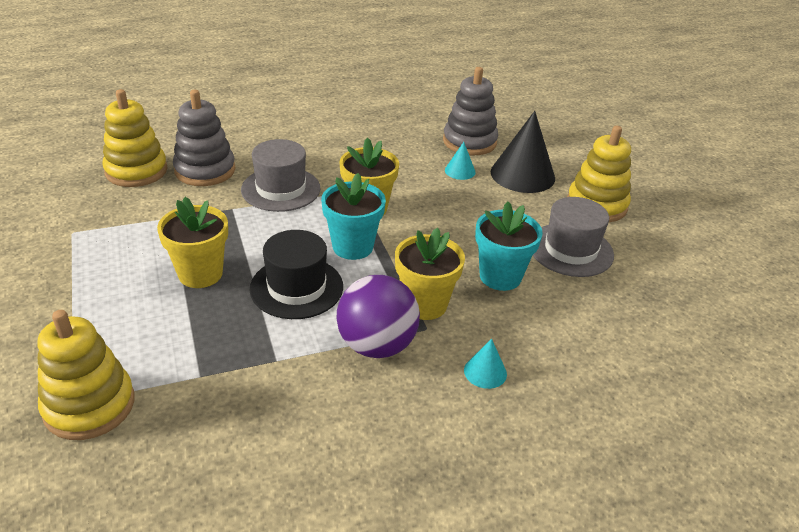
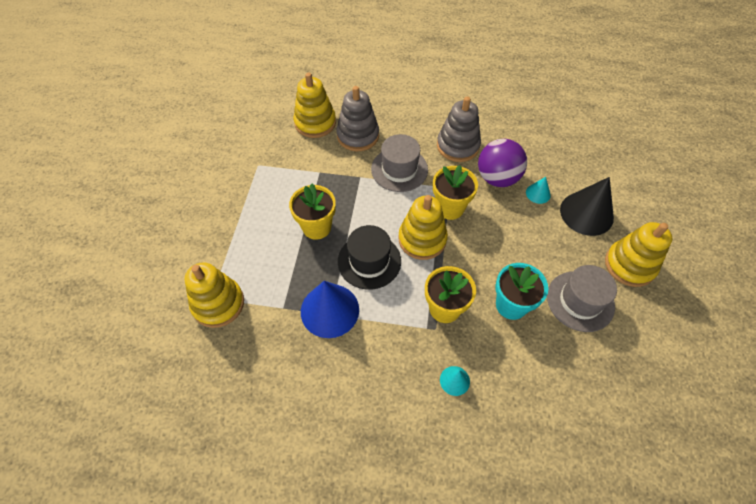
camera: 30 degrees right, 20 degrees up
(272, 356) = (329, 310): none -> blue cone
(352, 247) = (422, 239): turquoise flower pot -> yellow stacking toy
(376, 345) = (396, 329): purple ball -> purple ball (497, 178)
(469, 142) = (562, 165): grey stacking toy -> grey stacking toy (458, 146)

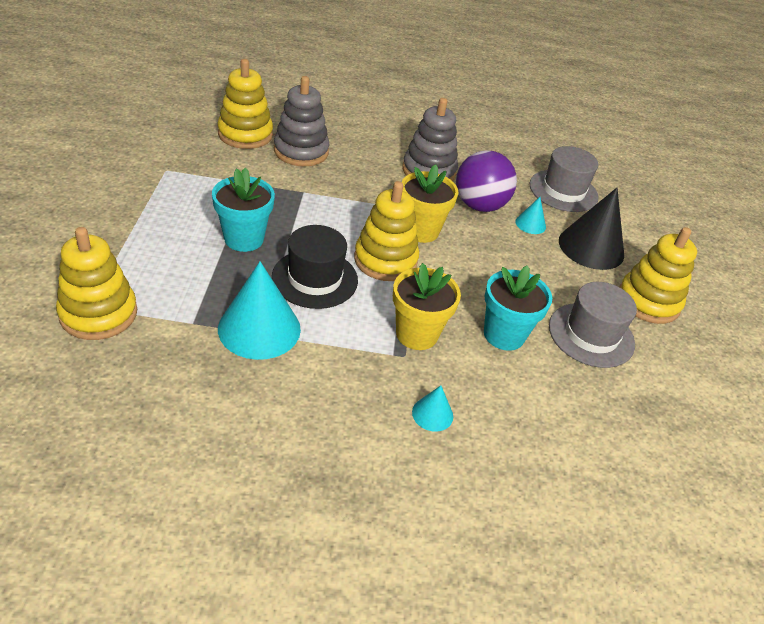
camera: 10 degrees left, 15 degrees down
(316, 227) = (244, 239): yellow flower pot -> turquoise flower pot
(329, 310) = (259, 328): blue cone -> turquoise cone
(399, 169) = (355, 188): grey hat -> grey hat (563, 191)

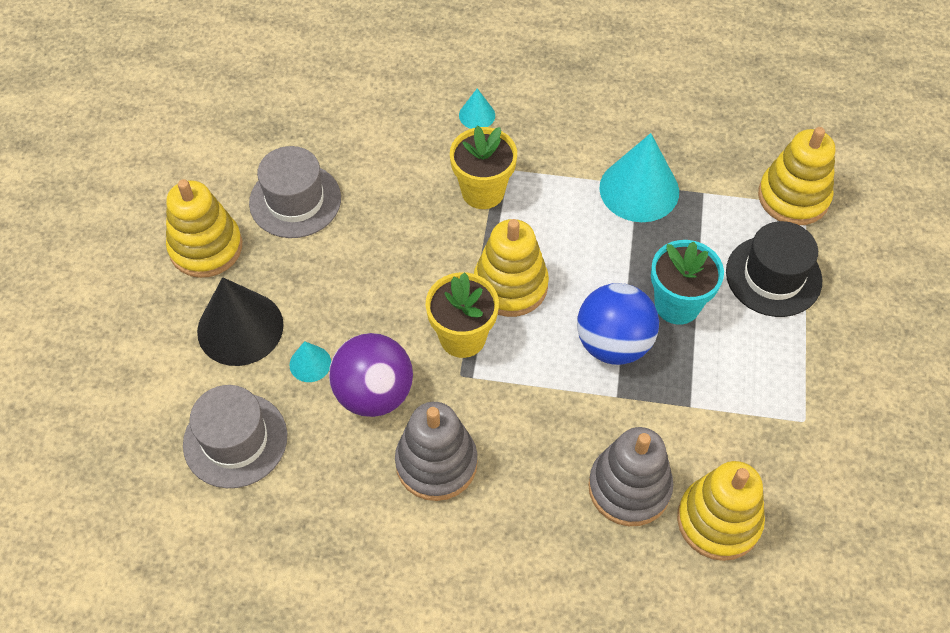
camera: 170 degrees left, 15 degrees up
(302, 219) = (613, 343): none -> blue ball
(315, 278) = (590, 253): black hat -> black hat (773, 276)
(504, 335) = (391, 195): turquoise flower pot -> none

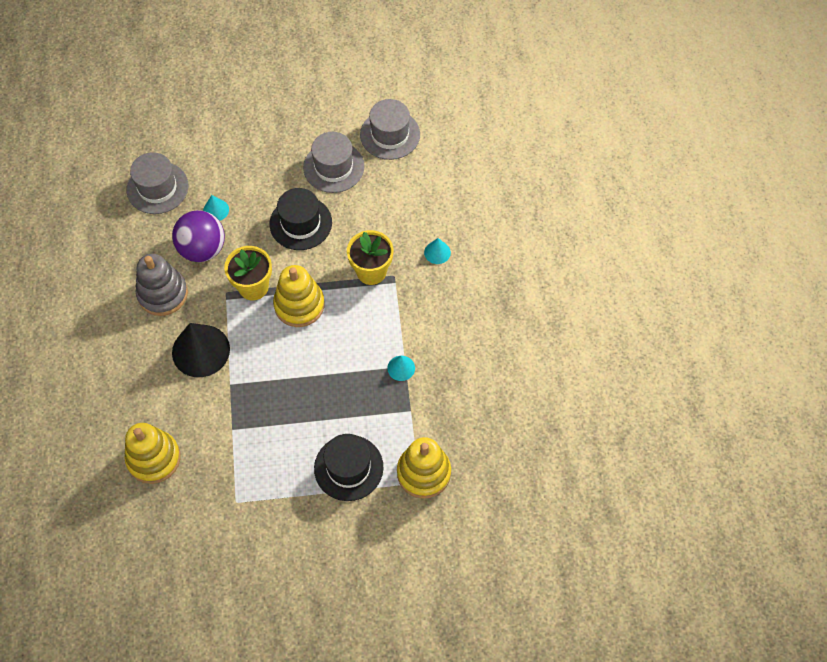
camera: 75 degrees right, 5 degrees up
(206, 247) = (285, 131): yellow stacking toy -> none
(240, 328) = (232, 167): black cone -> black cone (201, 350)
(269, 126) = (390, 134): none -> grey hat
(375, 258) = (300, 223): none -> black hat
(613, 343) = (269, 375): blue ball -> none
(629, 488) = (166, 403): grey stacking toy -> none
(639, 189) = (401, 368): turquoise cone -> turquoise cone, size x0.48
(677, 305) = (309, 409): turquoise flower pot -> none

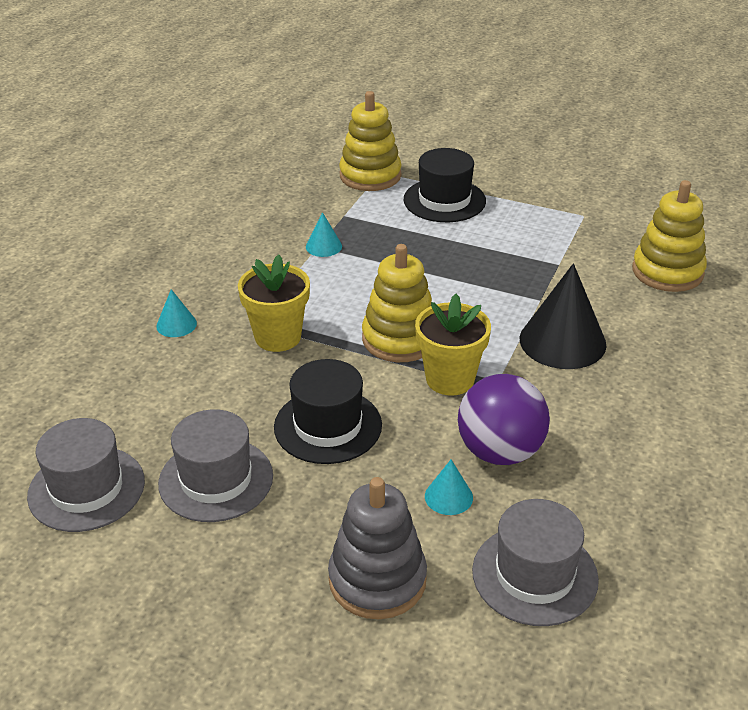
camera: 150 degrees left, 25 degrees down
(163, 294) = (590, 420): grey stacking toy -> grey stacking toy (377, 580)

